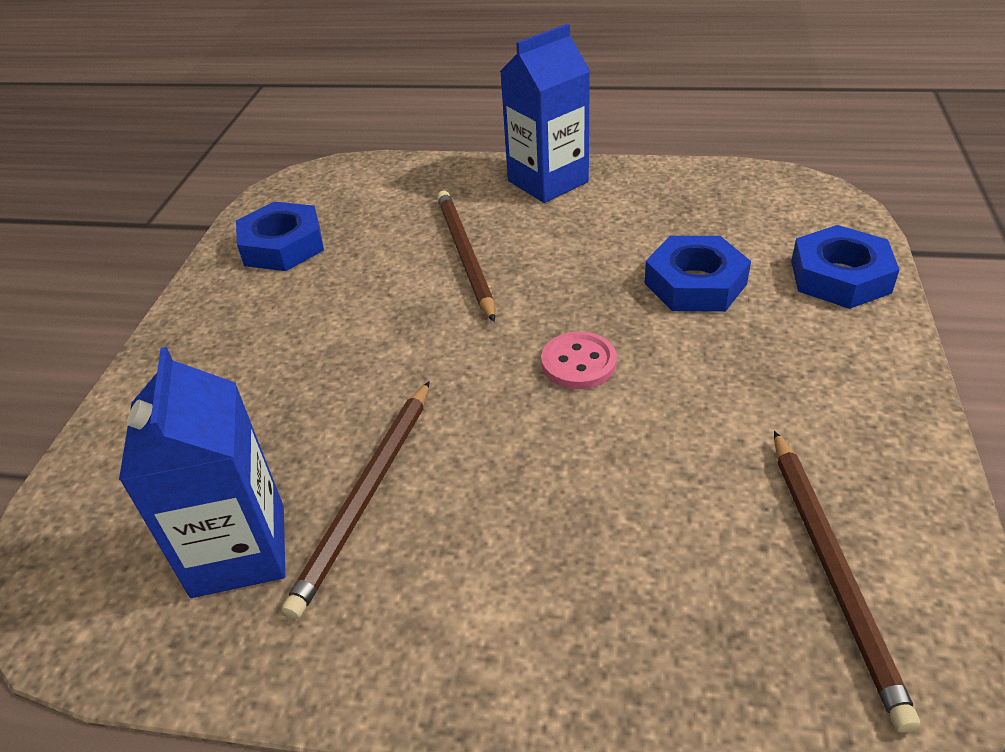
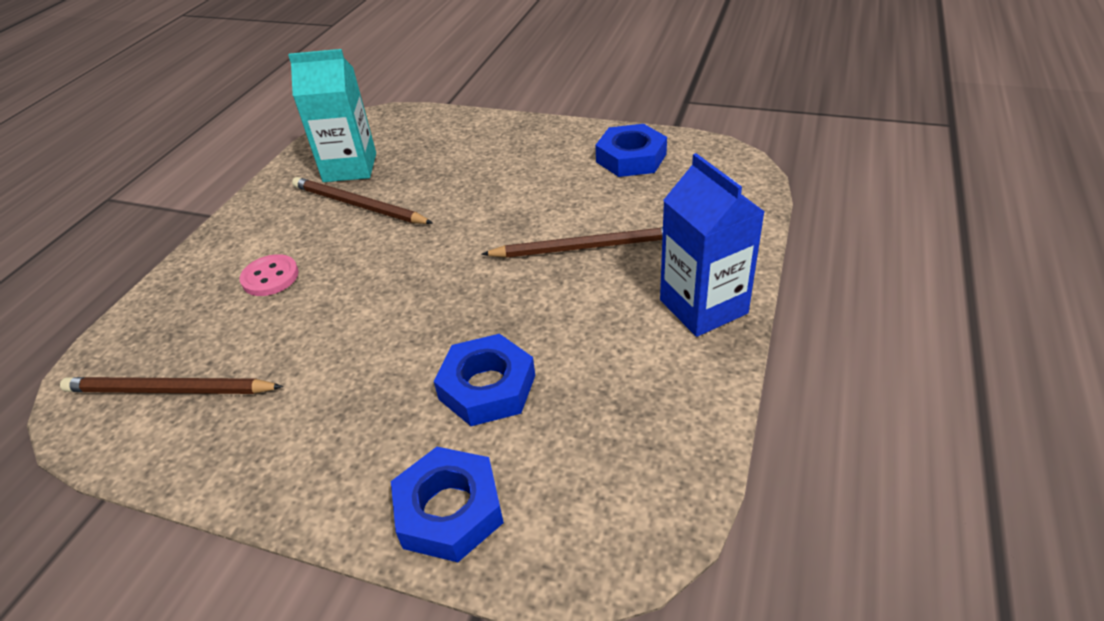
camera: 100 degrees right, 0 degrees up
(239, 550) = (350, 167): blue carton -> turquoise carton
(578, 363) = (420, 299): pink button -> pink button (270, 277)

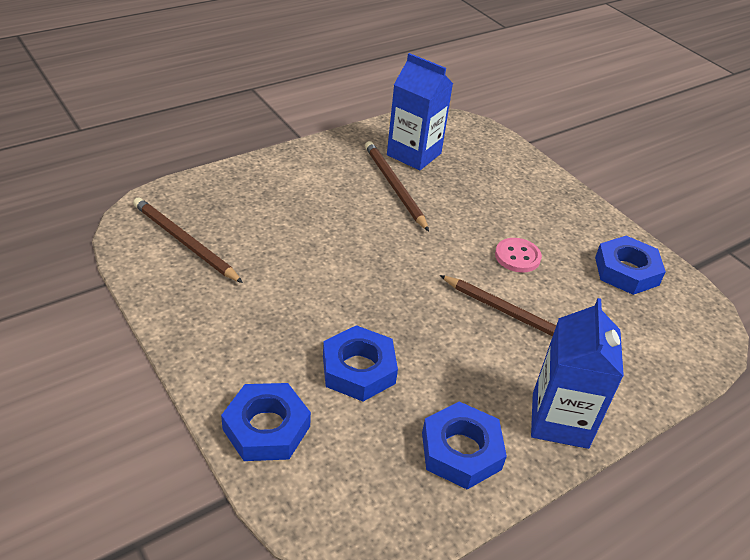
camera: 30 degrees right, 0 degrees up
(270, 277) = (297, 204): pink button -> pink button (517, 257)
(350, 167) = (414, 154): turquoise carton -> blue carton
(652, 391) = (461, 451): none -> blue nut

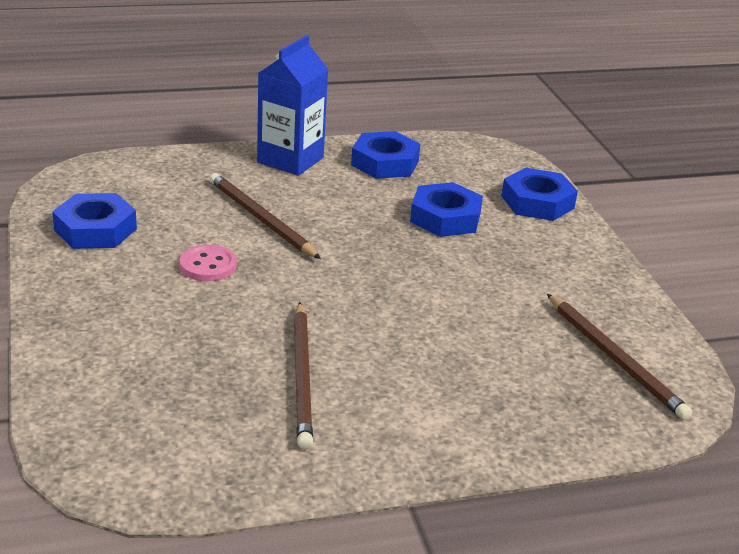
camera: 160 degrees left, 10 degrees down
(414, 154) = (233, 424): blue carton -> none

